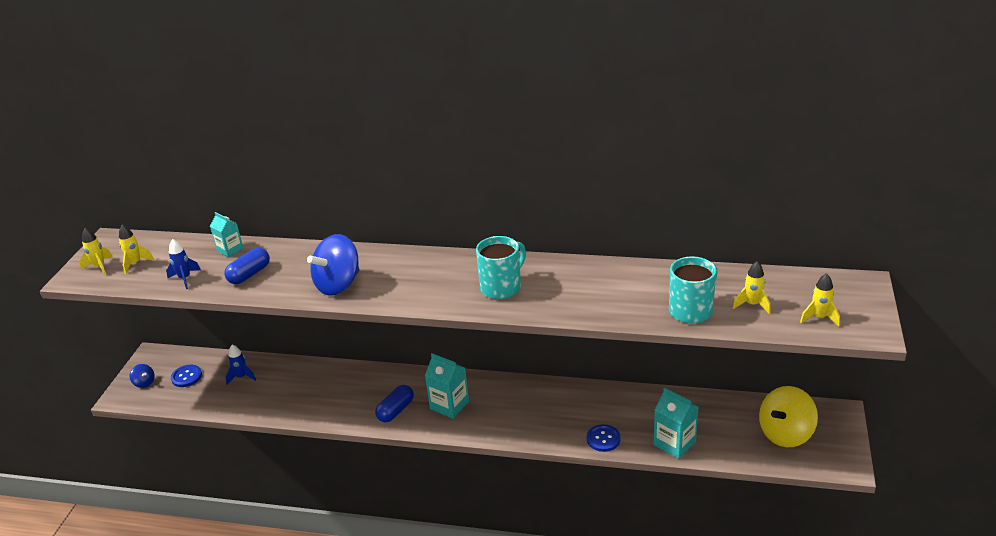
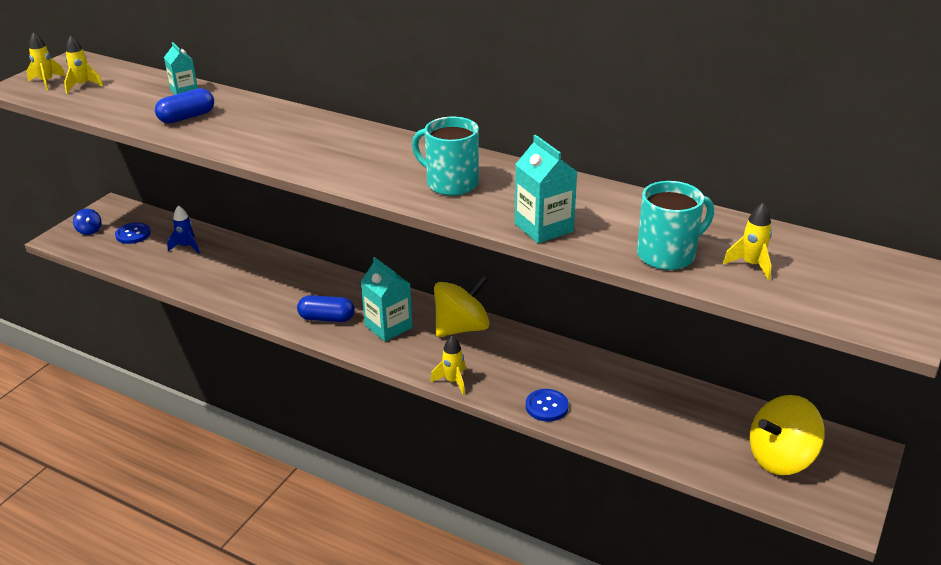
camera: 15 degrees right, 0 degrees up
(185, 279) = (120, 108): blue rocket -> none
(338, 284) = (272, 145): blue spinning top -> none
(396, 410) = (327, 318): blue capsule -> blue capsule turned 45 degrees clockwise
(502, 287) = (451, 183): turquoise mug -> turquoise mug turned 120 degrees counterclockwise
(507, 391) = (461, 328): none -> yellow spinning top
(674, 443) = (632, 433): turquoise carton -> turquoise carton (543, 228)
(819, 317) = (835, 298): yellow rocket -> yellow rocket (453, 381)

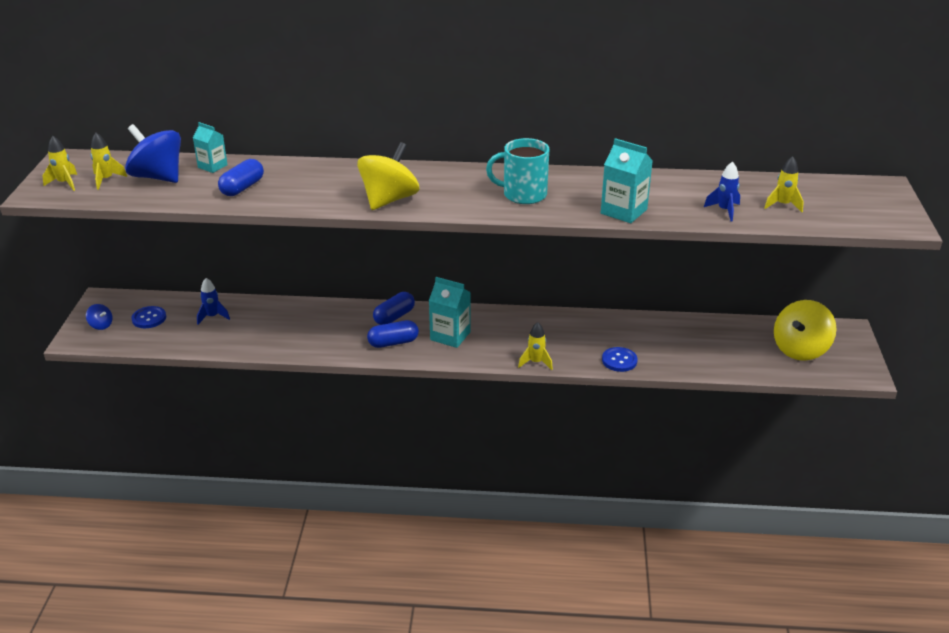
camera: 25 degrees left, 0 degrees up
(127, 92) = (158, 177): none -> blue spinning top
(350, 291) = (394, 317): none -> blue capsule
(461, 328) = (509, 321): yellow spinning top -> yellow spinning top (389, 200)
(668, 255) = (724, 210): turquoise mug -> blue rocket

